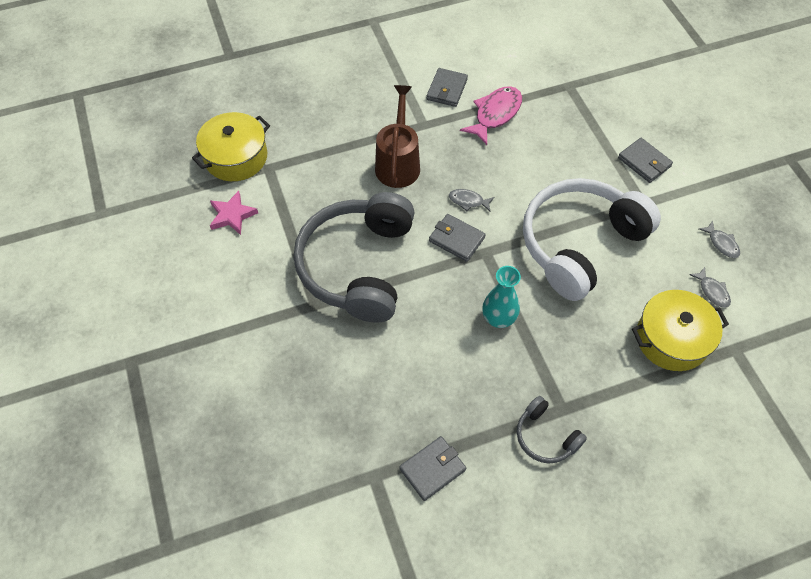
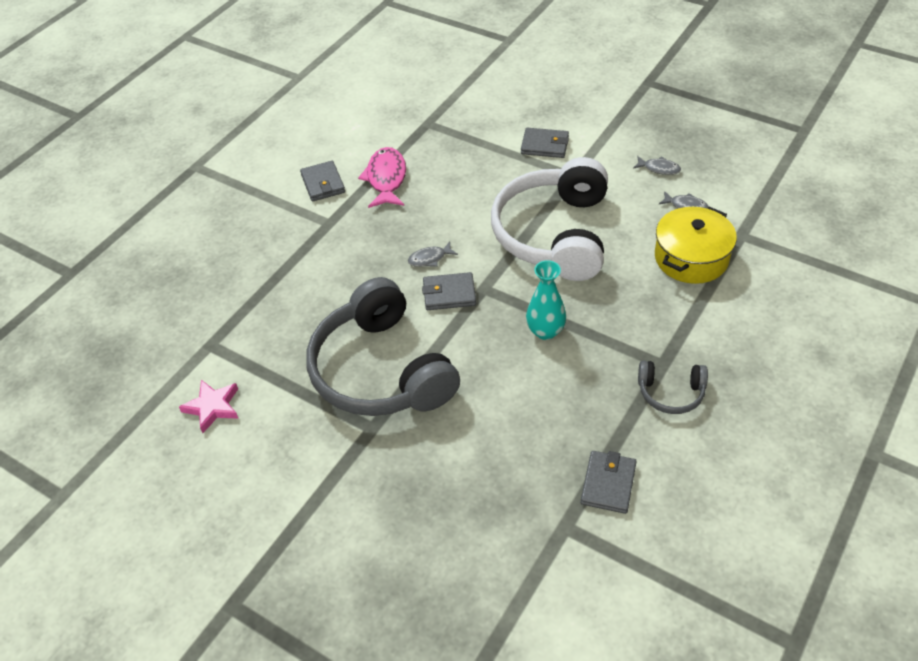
camera: 35 degrees left, 10 degrees down
(236, 157) = (166, 356): yellow pot -> none
(398, 163) = (336, 266): brown watering can -> none

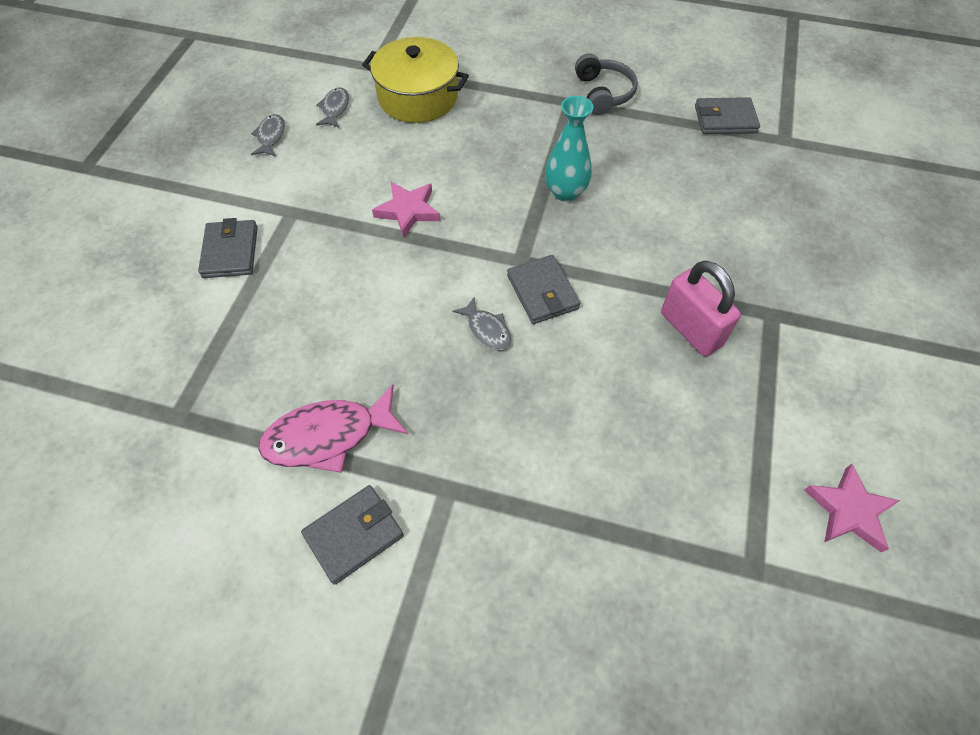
camera: 110 degrees left, 10 degrees up
(381, 370) = (690, 329): grey headphones -> pink padlock
(554, 234) = (408, 211): white headphones -> pink star

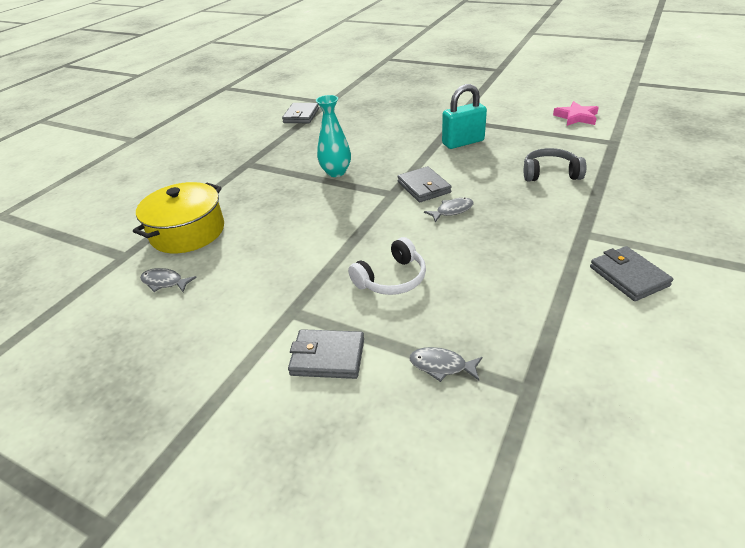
camera: 75 degrees left, 20 degrees down
(270, 136) = (173, 329): grey fish -> grey fish (441, 366)
(328, 436) = (545, 289): pink fish -> none
(344, 284) = (391, 279): none -> white headphones
(408, 211) = (322, 242): pink star -> none
(542, 292) = (424, 187): grey wallet -> grey wallet turned 75 degrees clockwise
(603, 93) = (248, 151): grey headphones -> grey headphones (550, 173)
(690, 329) = (463, 142): pink padlock -> turquoise padlock

